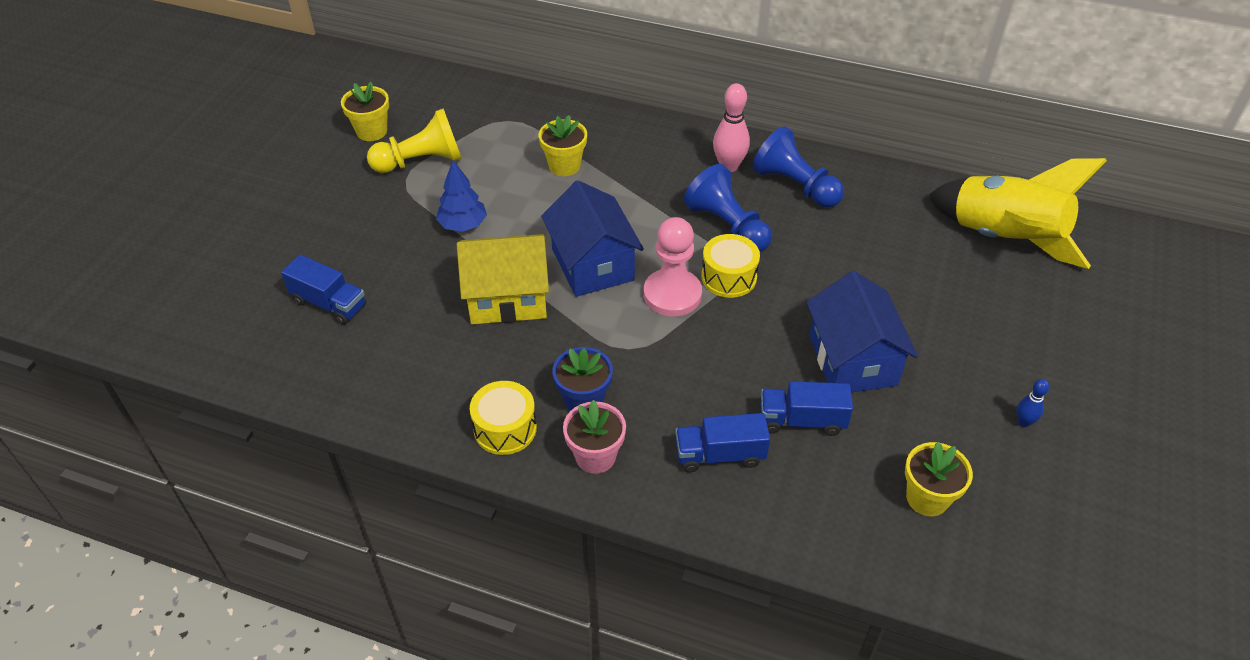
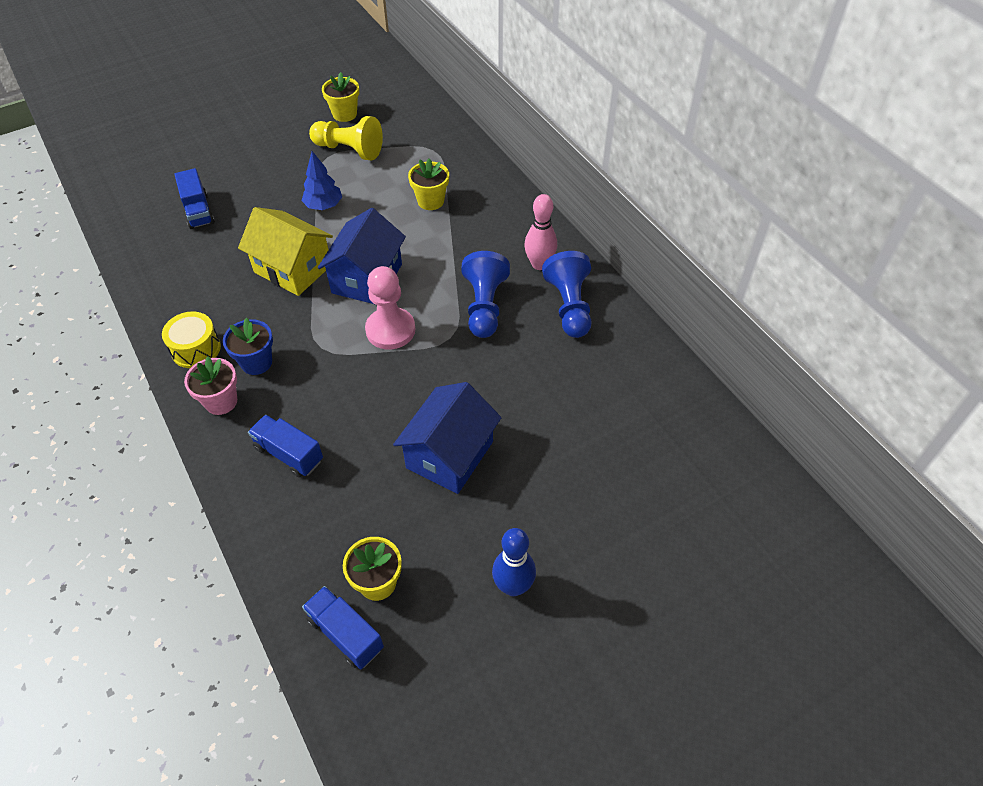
camera: 40 degrees right, 5 degrees up
(729, 277) = (441, 342): yellow drum -> none
(802, 420) = (365, 470): blue truck -> blue truck (345, 634)
(1004, 239) = (681, 446): yellow rocket -> none
(1023, 422) = (513, 586): blue bowling pin -> blue bowling pin, size x1.84

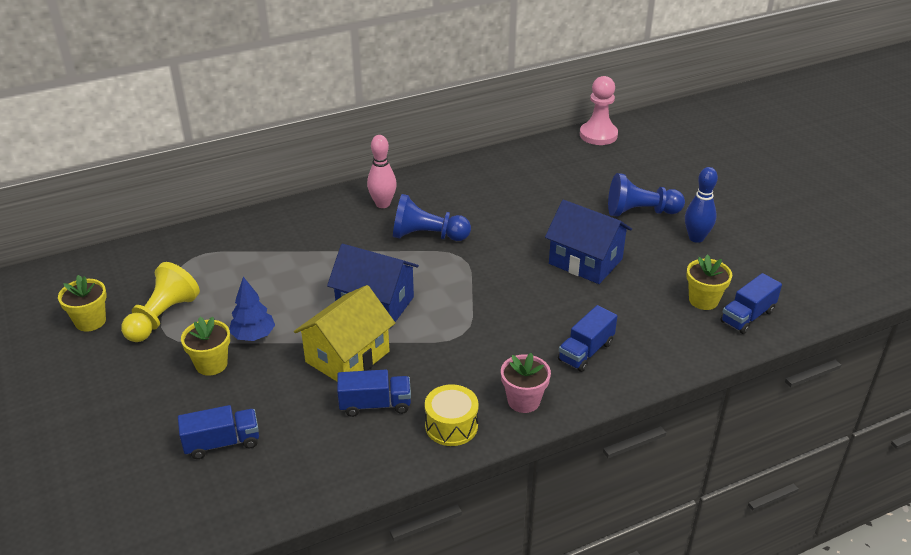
camera: 85 degrees left, 15 degrees down
(229, 294) = (375, 405): none -> blue truck
(256, 362) = (475, 378): blue flower pot -> none
(390, 330) = (446, 290): pink pawn -> pink pawn (598, 135)
(430, 201) = (275, 261): yellow flower pot -> yellow flower pot (211, 364)
(569, 306) = (436, 193): blue pawn -> blue pawn (640, 212)

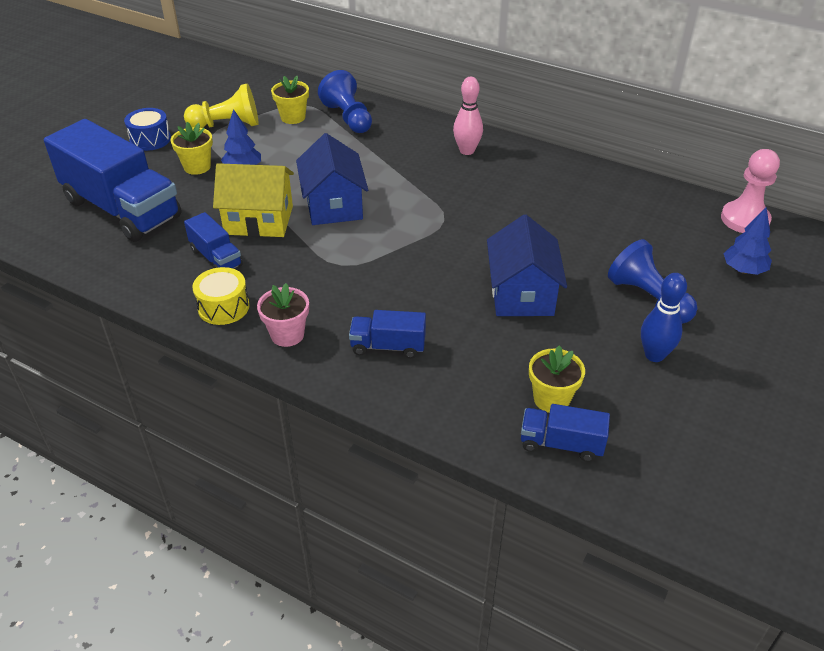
camera: 55 degrees right, 5 degrees up
(90, 321) = (197, 102): yellow flower pot -> yellow flower pot (293, 117)
(116, 379) = (150, 139): none -> blue drum
(222, 443) = (122, 209): blue truck -> blue truck, size x2.18
(427, 236) = (451, 191): blue pawn -> blue pawn (348, 118)
(647, 163) = (743, 270): none -> blue tree

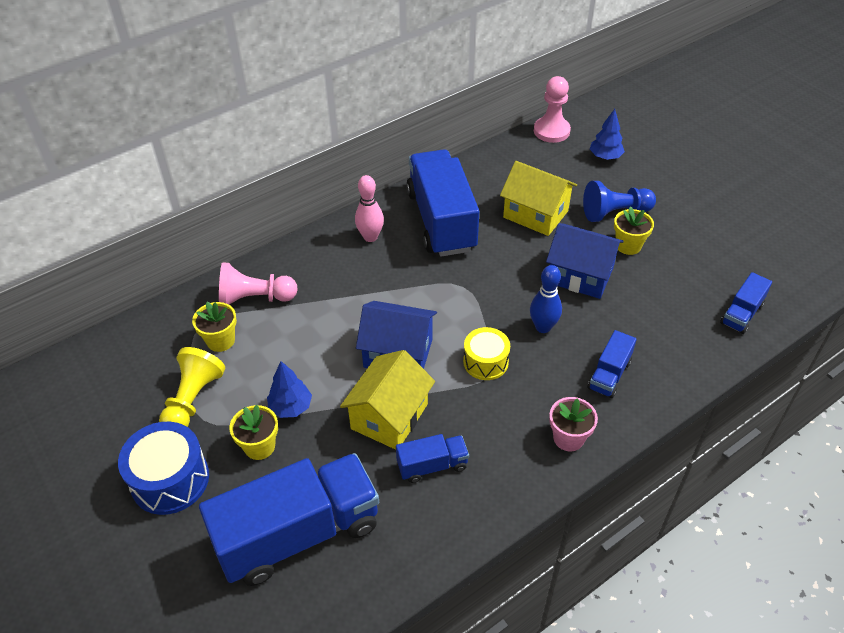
camera: 65 degrees left, 5 degrees up
(150, 139) = (170, 479): blue drum -> blue drum, size x1.53
(223, 307) = (510, 477): yellow drum -> yellow drum (485, 362)
(348, 118) = (255, 298): blue pawn -> pink pawn
(524, 183) = (441, 221): none -> blue truck
(551, 399) = (698, 302): yellow flower pot -> yellow flower pot (628, 245)
(590, 240) = (535, 214): none -> yellow house
(654, 355) = (673, 235): blue bowling pin -> blue bowling pin (543, 327)

